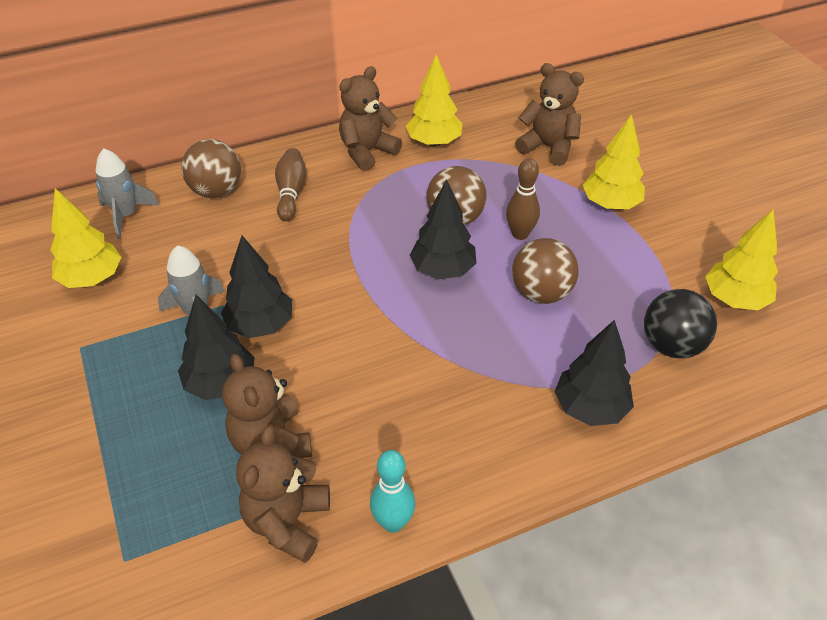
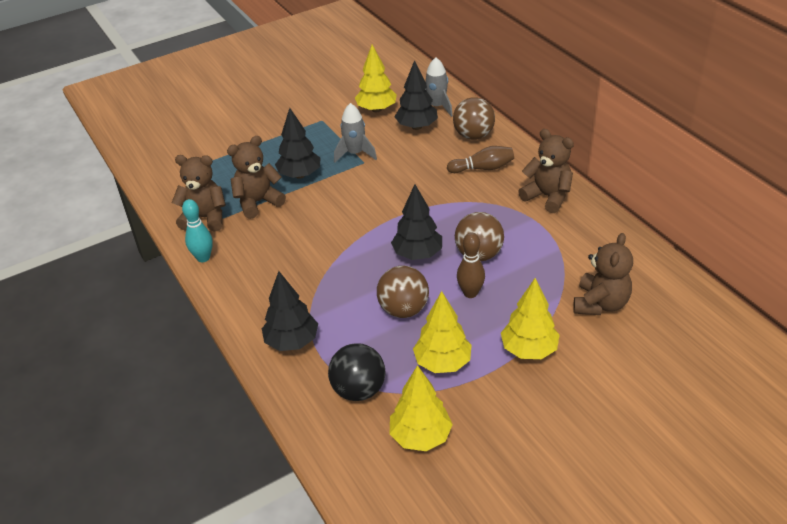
camera: 85 degrees right, 5 degrees down
(260, 325) = (348, 180): black tree -> black tree (417, 127)
(434, 142) = (576, 231): yellow tree -> yellow tree (442, 363)

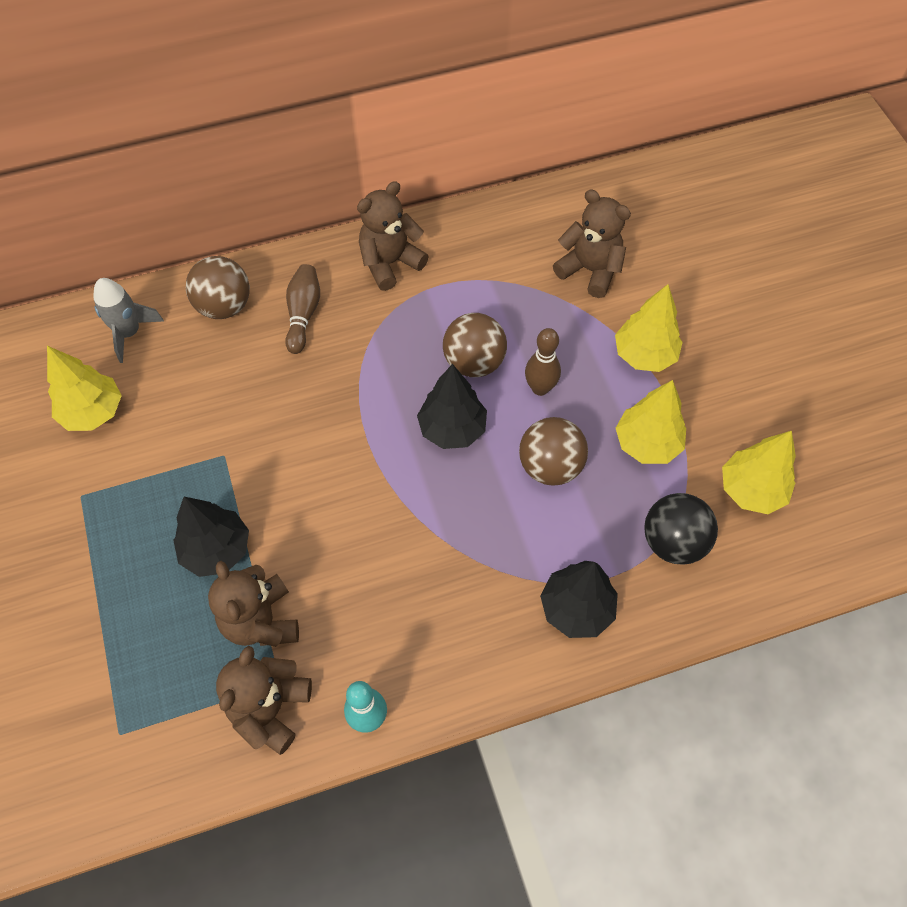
camera: 80 degrees left, 20 degrees up
(355, 154) = (197, 463): grey rocket -> none
(417, 127) = (167, 369): black tree -> none

